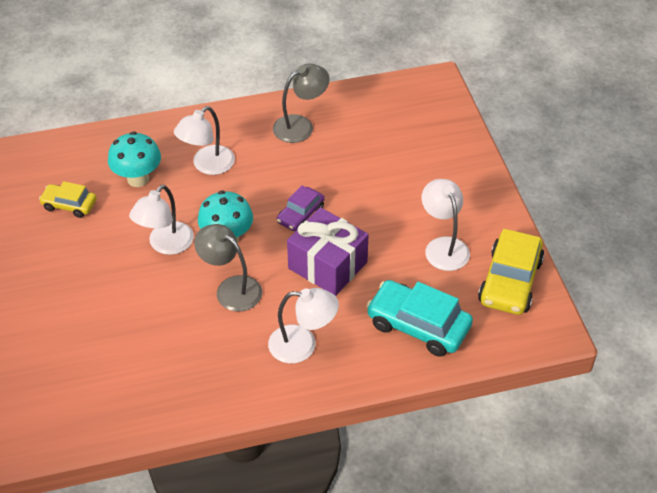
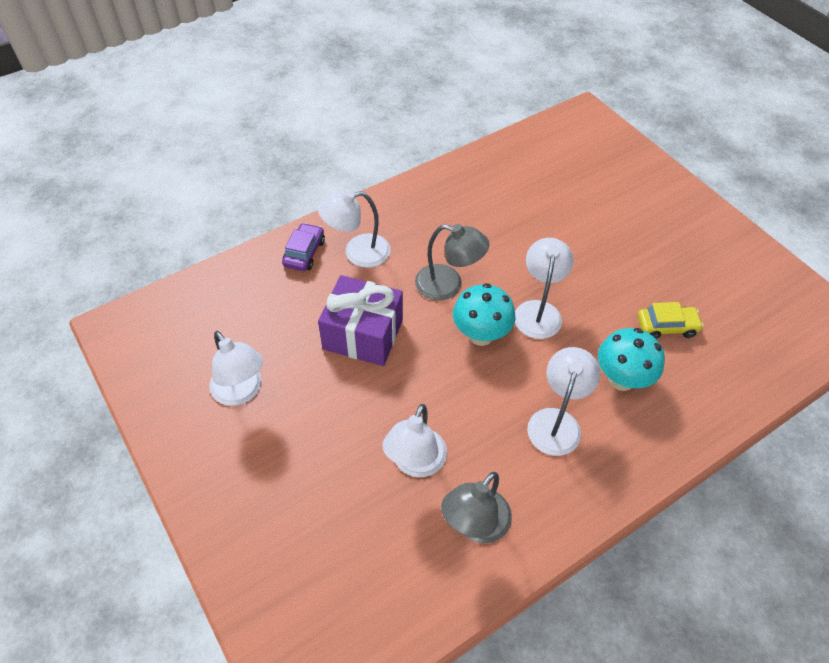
camera: 160 degrees right, 5 degrees up
(300, 215) = (416, 386): purple car -> purple car (304, 253)
(324, 167) = (415, 463): none -> white lamp
(418, 326) = (253, 297): turquoise car -> none
(510, 281) = (160, 369): yellow car -> none

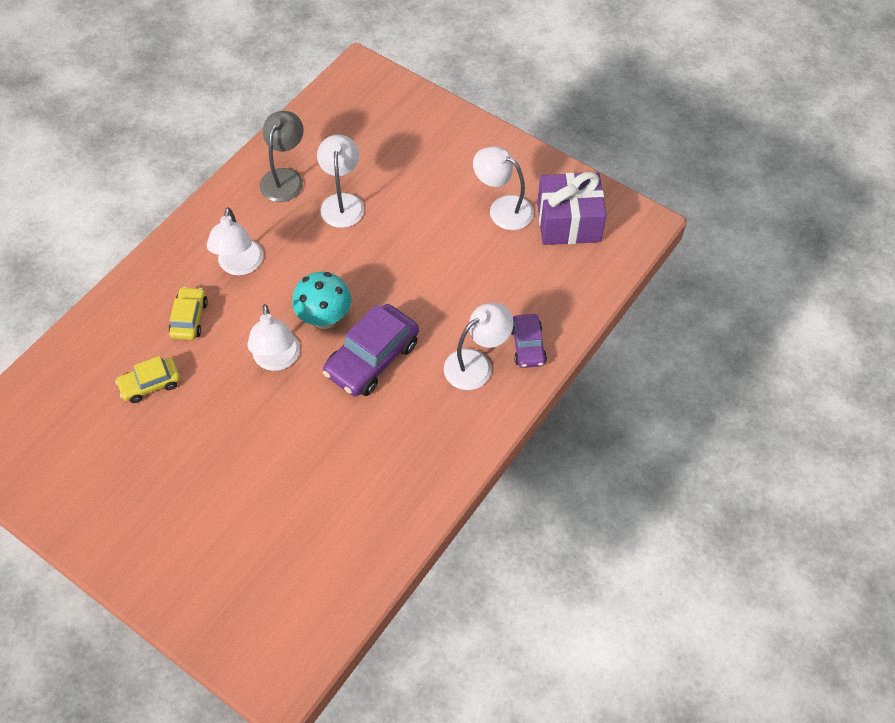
camera: 160 degrees right, 5 degrees up
(363, 334) = (430, 285): purple gift -> purple gift (568, 222)
(448, 285) = (372, 358): grey lamp -> purple car
(621, 379) = (189, 318): turquoise mushroom -> yellow car

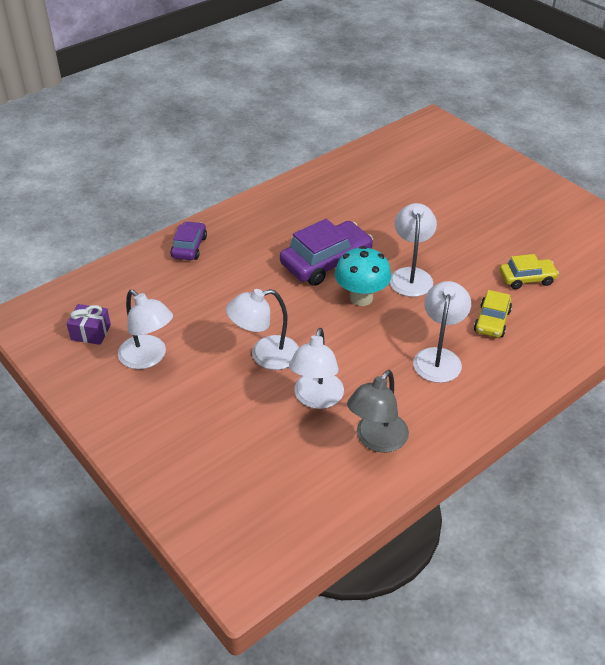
camera: 165 degrees left, 15 degrees down
(476, 364) = (239, 243): white lamp -> white lamp (265, 355)
(568, 222) = (91, 332): purple gift -> purple gift, size x0.51

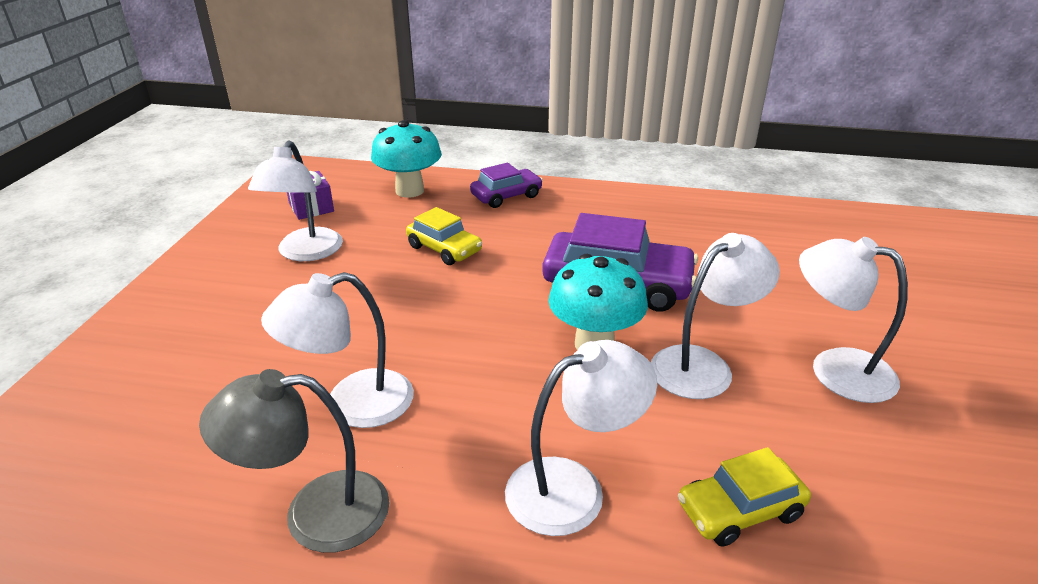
camera: 50 degrees right, 10 degrees down
(127, 281) = (409, 190): none -> turquoise mushroom
(265, 355) = (392, 323): white lamp -> white lamp (835, 369)
(527, 278) = (906, 500): yellow car -> yellow car (444, 249)

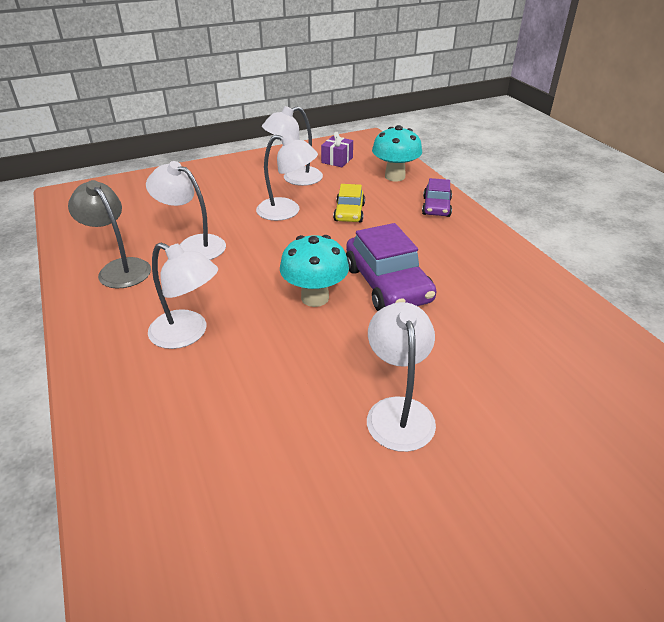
camera: 55 degrees right, 5 degrees up
(506, 196) = (436, 207): purple car -> purple car turned 75 degrees clockwise
(703, 365) = (338, 347): white lamp -> white lamp (287, 211)
(740, 510) = (215, 401): yellow car -> none

